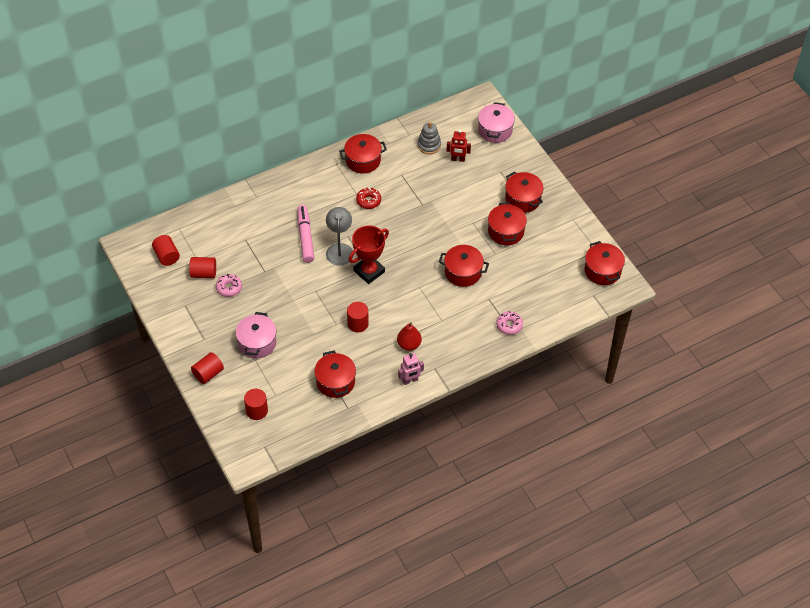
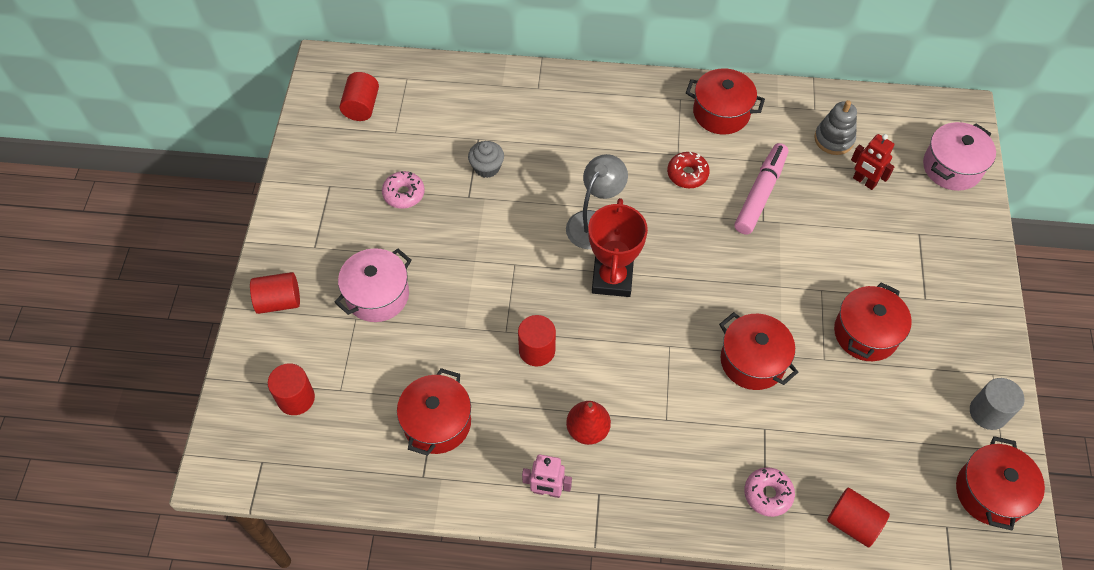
camera: 35 degrees right, 5 degrees up
(203, 273) = (388, 155): red cylinder -> red cylinder (853, 523)
(262, 252) = (487, 167): none -> grey cupcake
(305, 237) = (560, 179): pink marker -> pink marker (760, 193)
(369, 271) = (612, 279): red trophy -> red trophy turned 75 degrees counterclockwise
(523, 199) = (928, 296): red pot -> none
(581, 237) = (988, 412): none -> grey cylinder

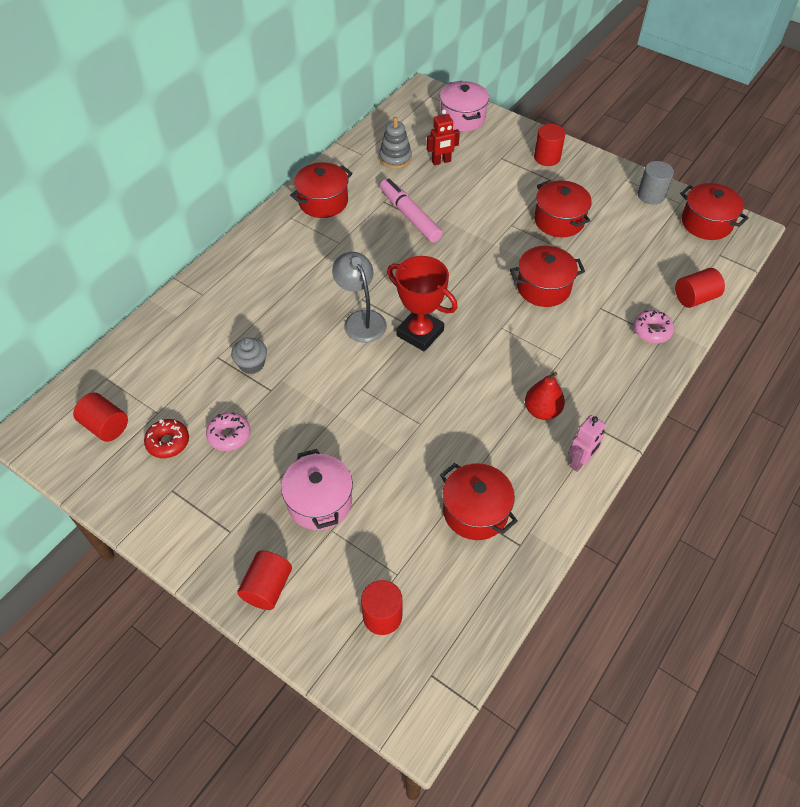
camera: 60 degrees left, 5 degrees down
(537, 350) = (451, 410): red cylinder -> red cylinder (547, 157)
(687, 174) = (361, 246): red donut -> red donut (168, 442)

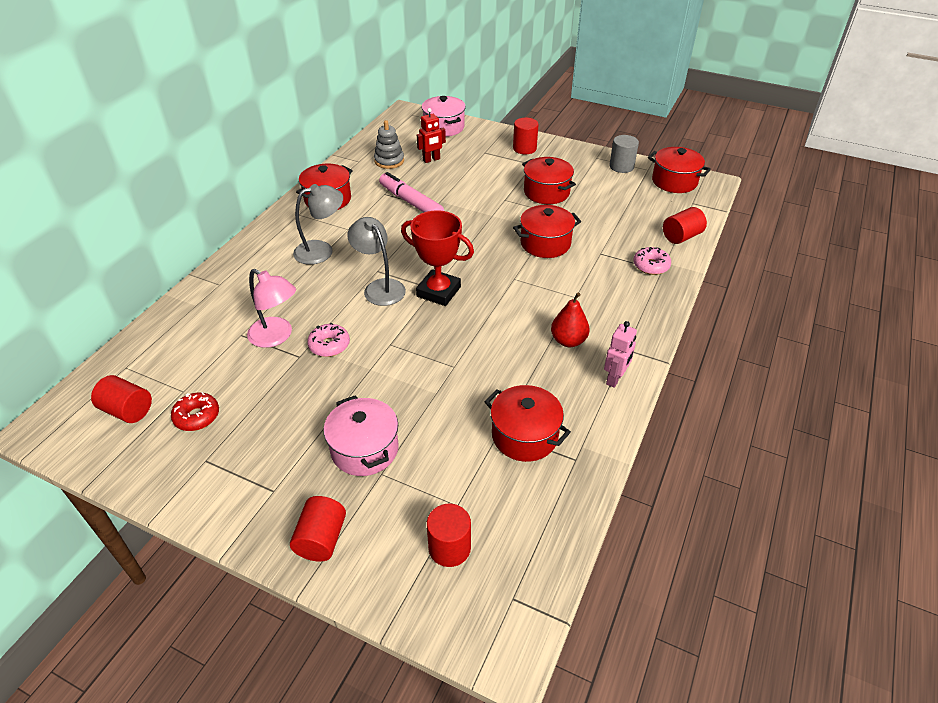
camera: 10 degrees left, 10 degrees down
(229, 435) = (261, 402): pink donut -> pink donut (329, 345)
(252, 364) = (277, 336): grey cupcake -> pink lamp
(308, 266) = (321, 250): none -> grey lamp

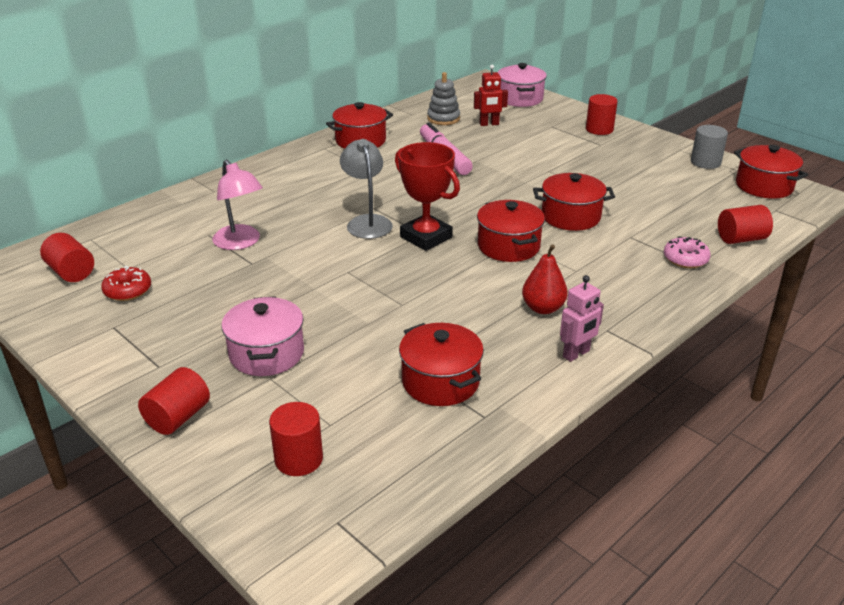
camera: 20 degrees right, 10 degrees down
(321, 250) = (328, 181): grey lamp -> none
(329, 345) = (286, 260): pink donut -> none
(546, 192) = (600, 172): red pot -> red pot (508, 246)

